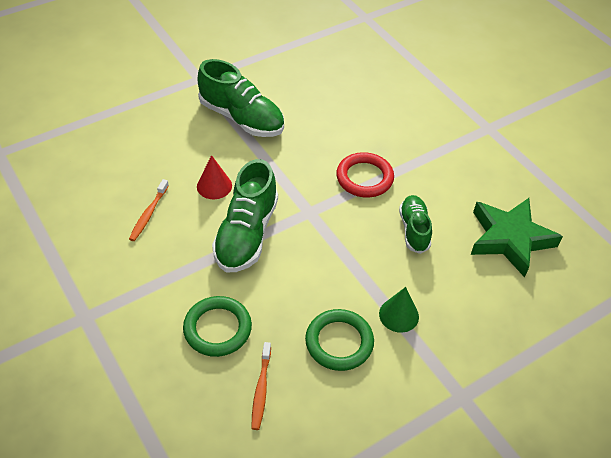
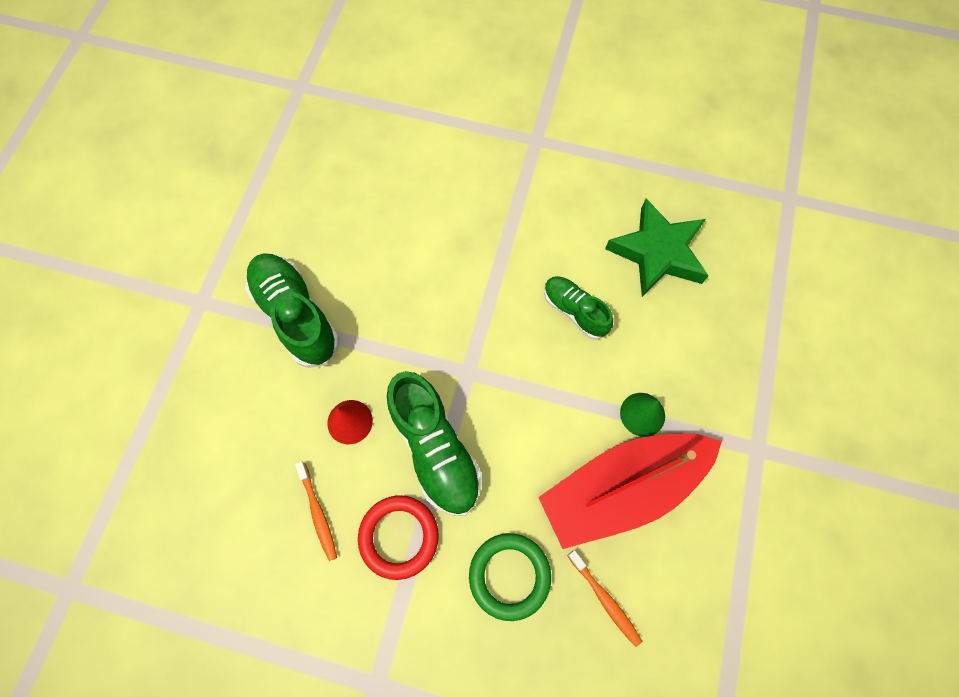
camera: 40 degrees left, 20 degrees up
(242, 118) = (296, 316): green shoe -> green shoe turned 120 degrees counterclockwise
(339, 342) = (621, 488): green ring -> red boat
(364, 178) = (481, 289): red ring -> red ring (399, 537)

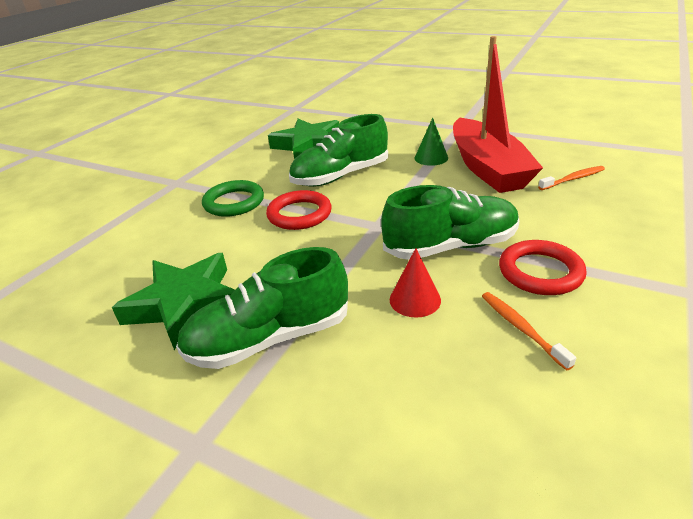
camera: 75 degrees left, 35 degrees down
(318, 513) = (521, 328): orange toothbrush -> orange toothbrush turned 105 degrees counterclockwise
(332, 238) = (185, 304): none -> green star
(482, 288) = (299, 214): none -> red ring
(509, 576) = (565, 216): green ring -> green ring (234, 202)
(574, 311) = (340, 176): green shoe -> green shoe, size x1.66

